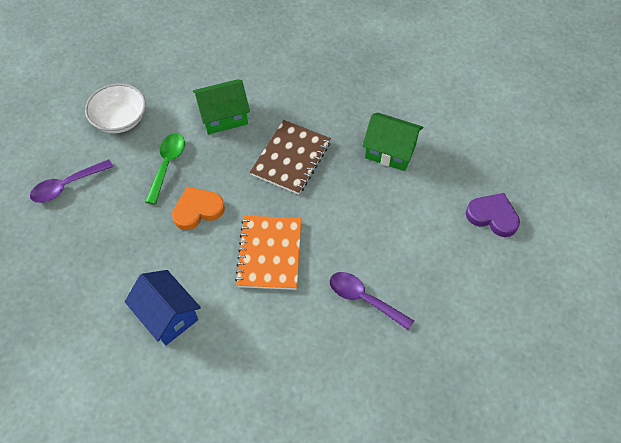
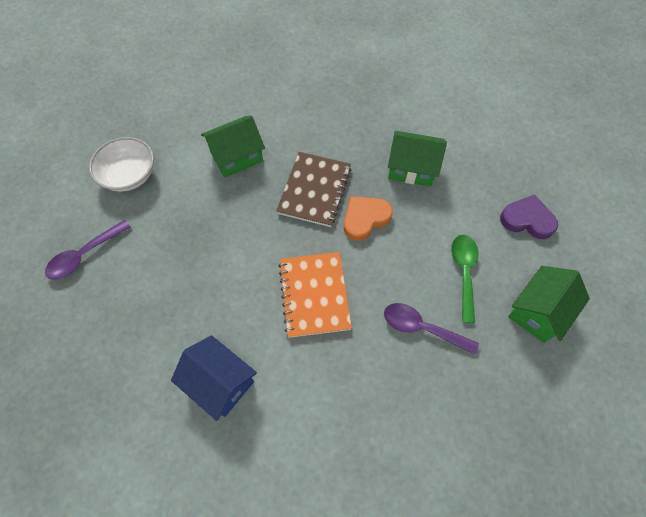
camera: 10 degrees left, 5 degrees up
(167, 165) = (188, 216): green spoon -> green spoon (464, 272)
(197, 210) = (229, 260): orange heart -> orange heart (365, 218)
(480, 302) = (538, 312): none -> green house

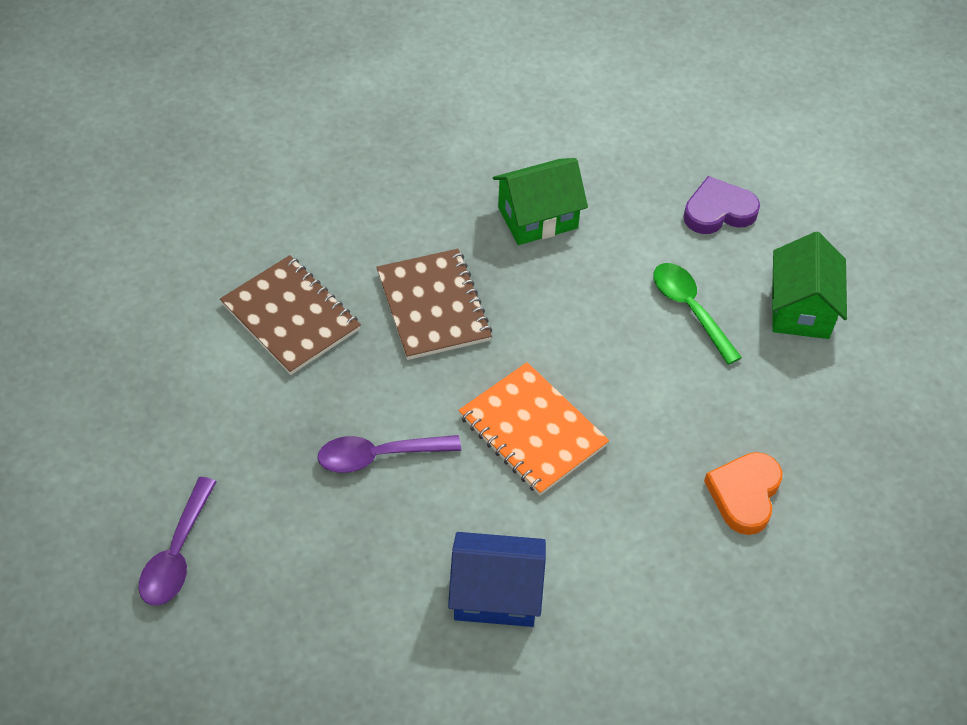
camera: 35 degrees left, 10 degrees down
(129, 175) = (151, 419): white bowl -> none
(236, 157) = (291, 317): green house -> brown notebook
(365, 218) = (525, 308): orange heart -> orange heart (744, 494)
(422, 328) = (687, 397): purple spoon -> purple spoon (378, 456)

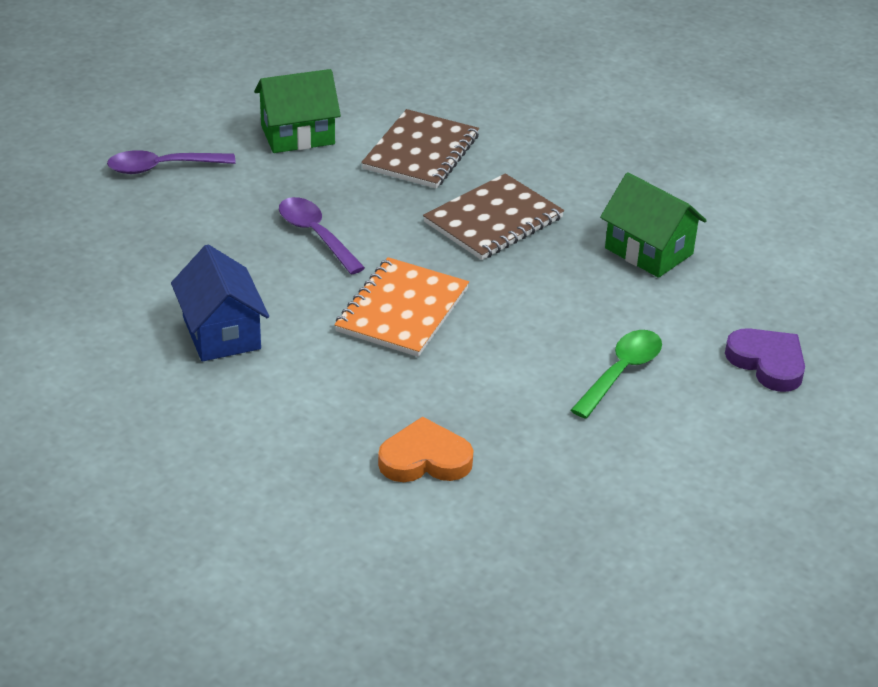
camera: 65 degrees right, 15 degrees down
(801, 309) = (688, 449): green house -> green house (297, 135)

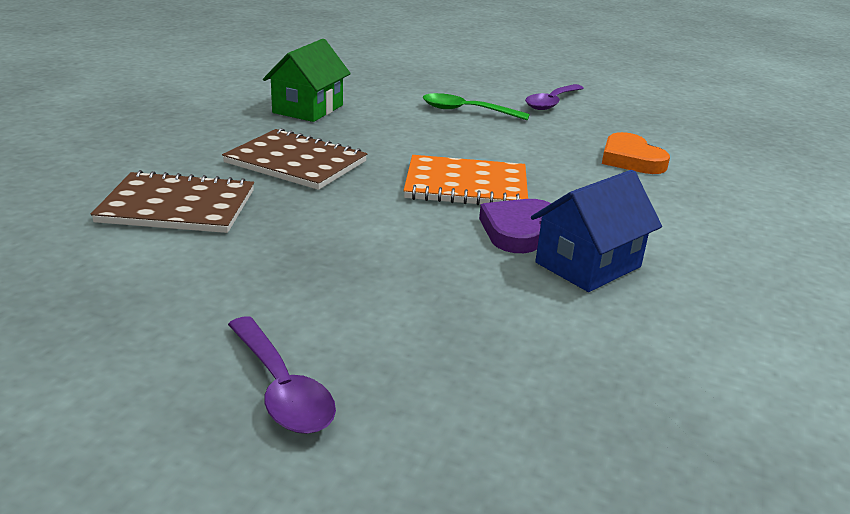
camera: 110 degrees left, 10 degrees down
(297, 135) = (153, 289): green house -> none
(316, 235) = (377, 242): purple spoon -> purple spoon (551, 103)
(767, 363) = (415, 78): purple heart -> purple heart (518, 230)

